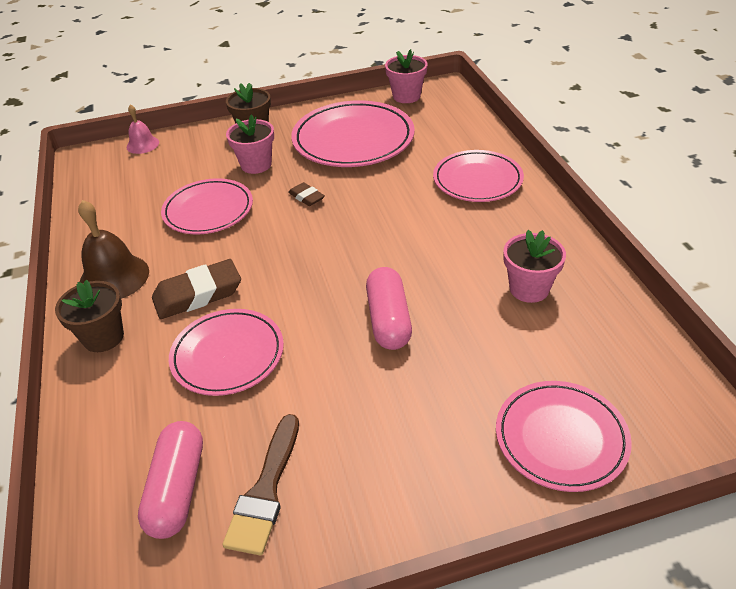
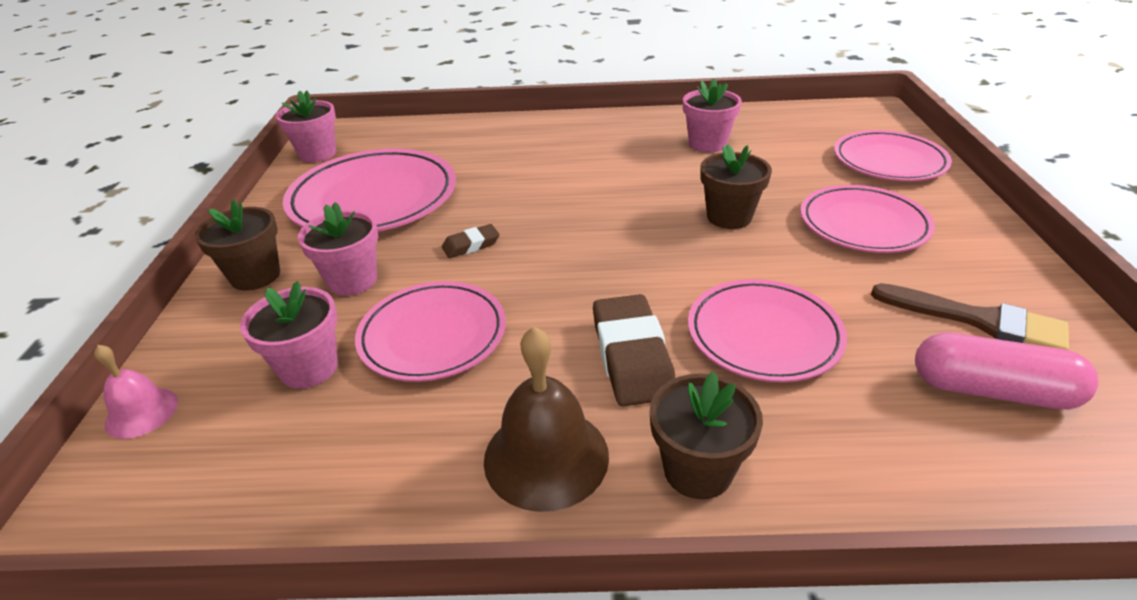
camera: 75 degrees left, 5 degrees down
(177, 178) = (309, 368): none -> pink flower pot
(388, 320) = (729, 217): pink capsule -> brown flower pot
(477, 180) = (527, 140): pink plate -> pink plate (863, 224)

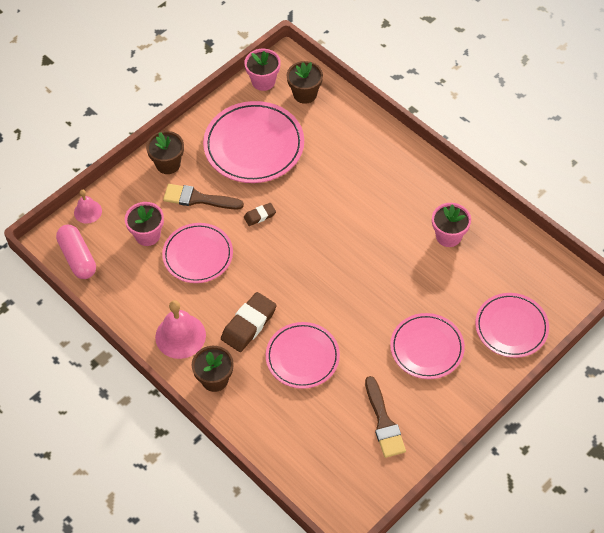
camera: 45 degrees right, 20 degrees up
(352, 280) = (198, 199): pink flower pot -> brown brush
(471, 245) = (259, 216): brown eraser -> brown eraser turned 45 degrees counterclockwise
(546, 457) = (180, 336): brown bell -> pink bell
(729, 217) = (380, 293): brown flower pot -> brown flower pot (305, 94)
(992, 390) = (338, 442): pink capsule -> pink capsule (77, 258)

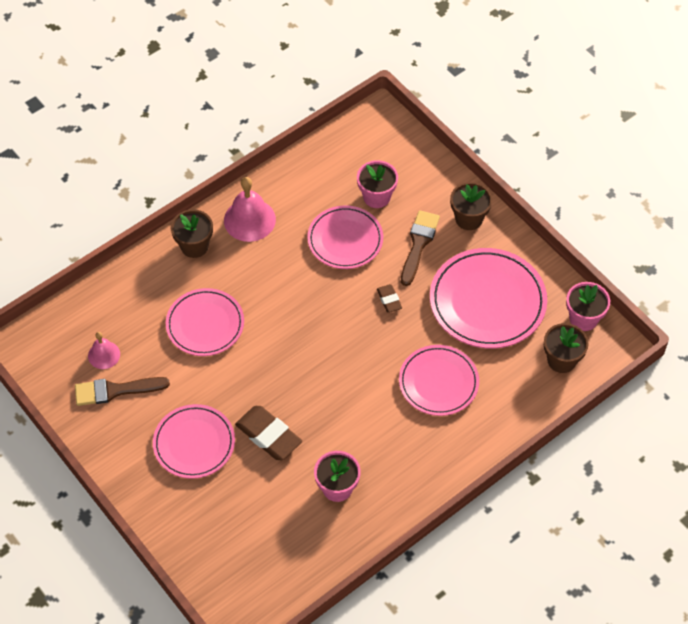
camera: 95 degrees right, 0 degrees up
(77, 258) = (356, 137): pink capsule -> none
(88, 211) = (413, 146): pink bell -> pink bell (104, 355)
(249, 324) = (252, 280): brown eraser -> brown eraser (268, 435)
(511, 327) = (205, 534): pink plate -> pink plate (438, 382)

